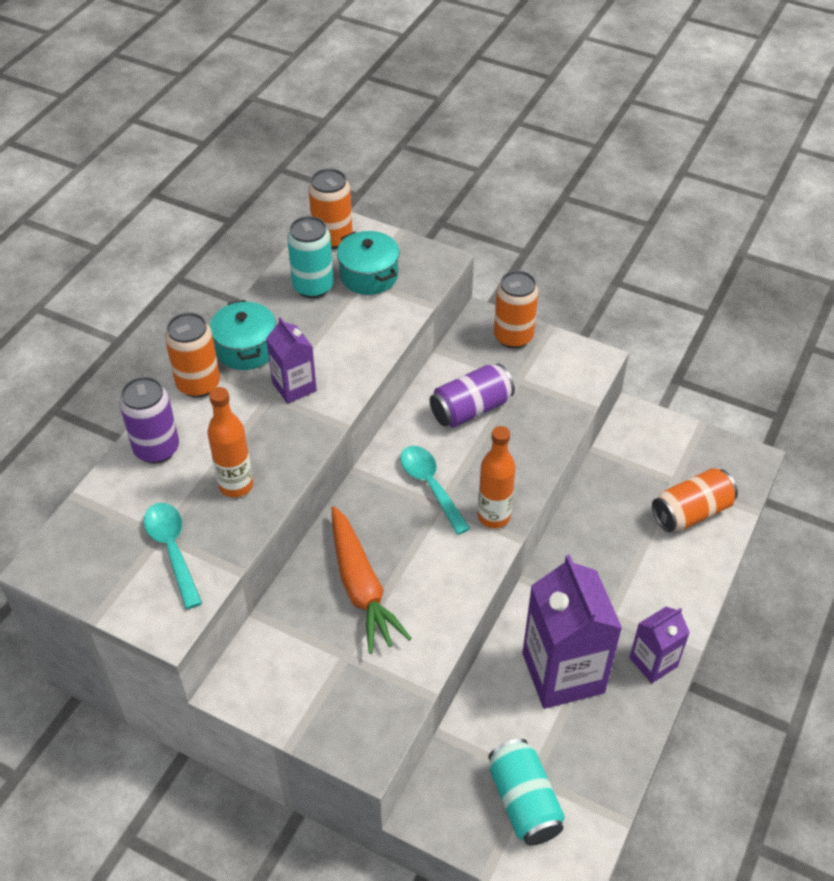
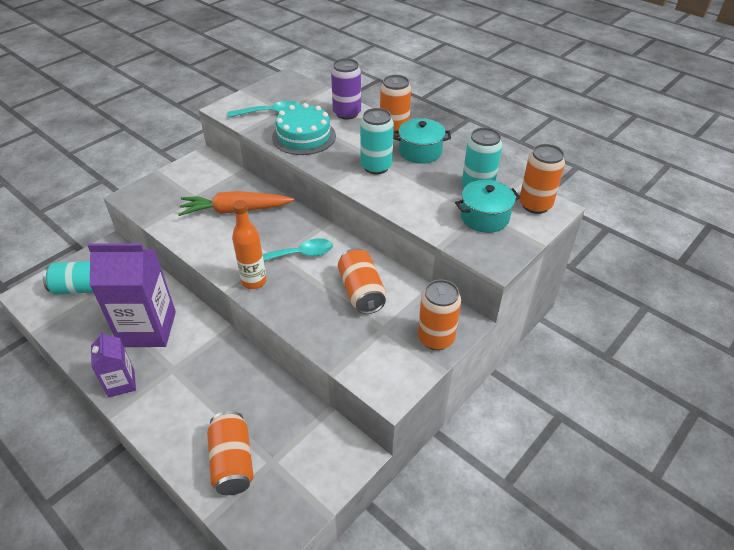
camera: 105 degrees right, 5 degrees down
(236, 485) = (304, 136): orange bottle -> turquoise cake
(294, 387) = (376, 167): purple carton -> turquoise can
(471, 409) = (361, 292): purple can -> orange can

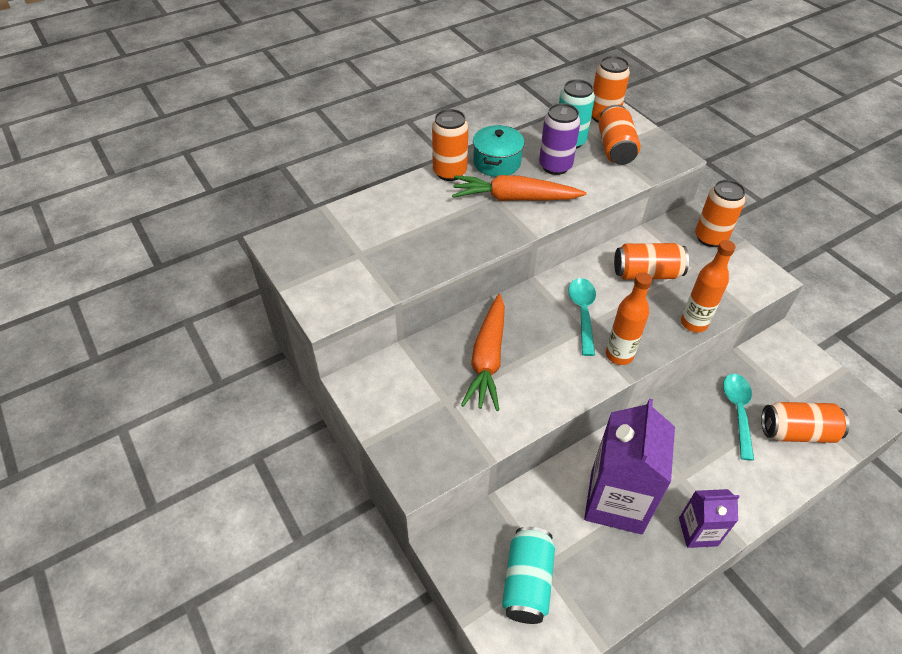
camera: 75 degrees left, 5 degrees up
(270, 113) = (361, 267): turquoise spoon -> turquoise spoon (737, 411)
(304, 136) = (431, 244): turquoise cake -> none
(304, 329) = (694, 323): none -> orange bottle
(347, 113) = (395, 200): purple can -> purple can (555, 166)
(376, 167) = (514, 198): turquoise can -> orange carrot
(484, 217) = (615, 148): turquoise pot -> orange can

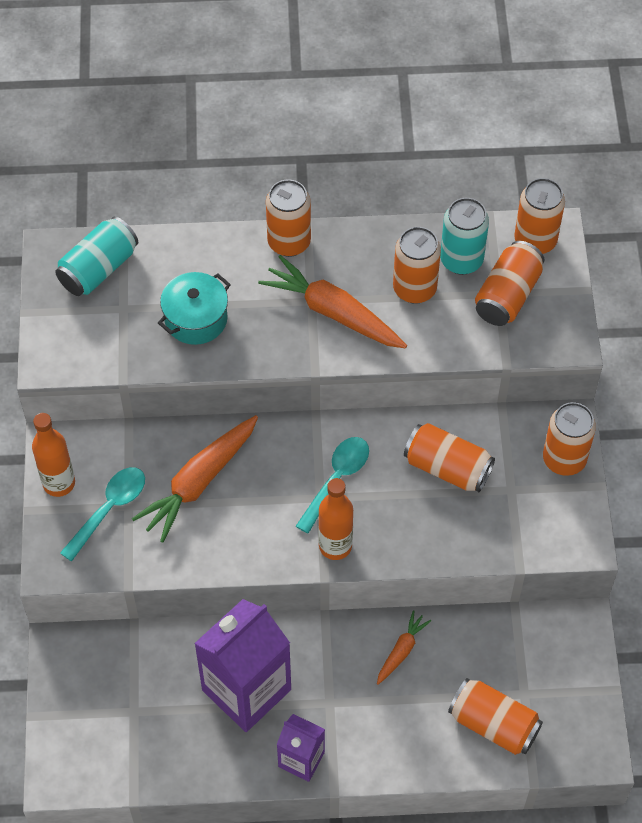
camera: 30 degrees right, 10 degrees up
(497, 162) = (352, 252): turquoise pot -> turquoise pot (196, 319)
(527, 582) = (108, 714): turquoise can -> turquoise can (99, 269)
(555, 166) = (414, 289): purple can -> orange can
(694, 323) = (446, 552): orange bottle -> orange bottle (59, 483)
(696, 415) = (401, 651): none -> orange carrot
(737, 411) = (450, 671): turquoise spoon -> turquoise spoon (109, 509)

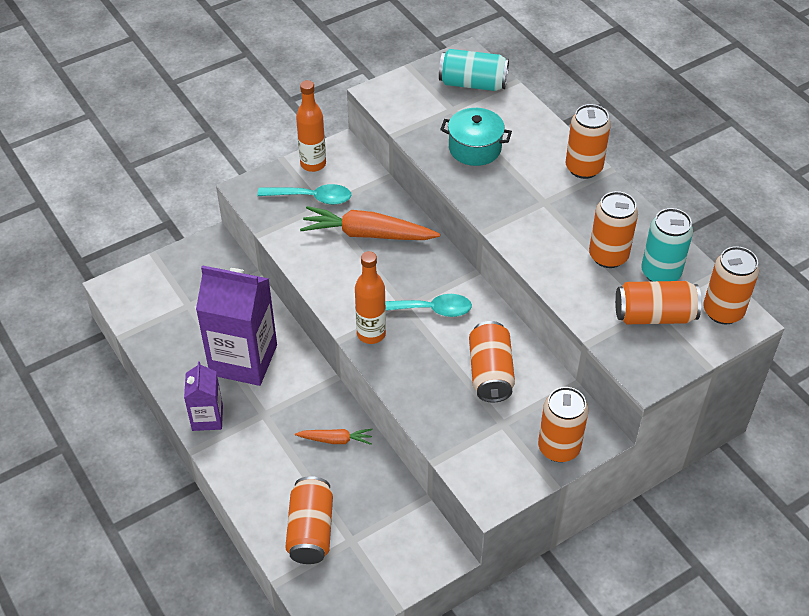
camera: 60 degrees right, 10 degrees down
(333, 312) = (545, 218): orange carrot -> none

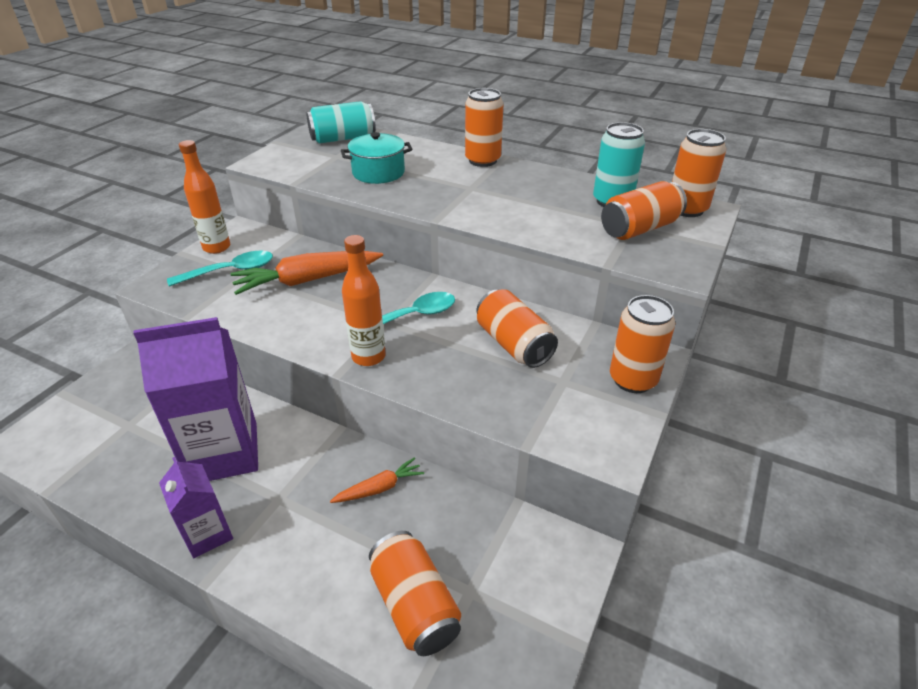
camera: 30 degrees left, 10 degrees down
(608, 256) = (559, 204): orange can -> none

